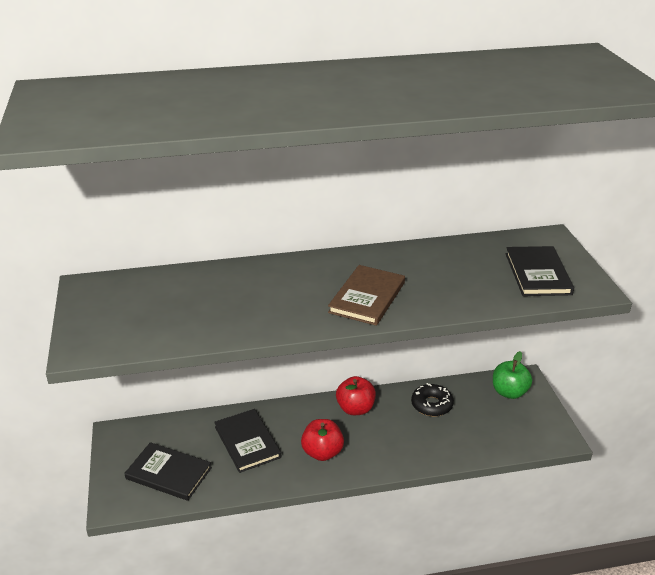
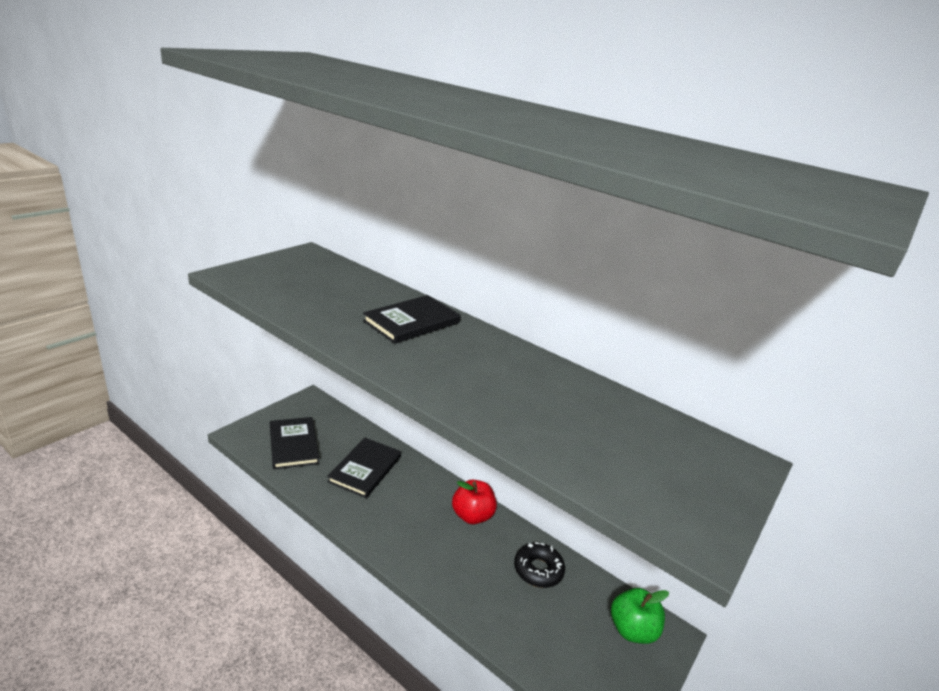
camera: 45 degrees right, 5 degrees down
(322, 452) = (396, 521): red apple -> none
(367, 297) = (451, 373): brown book -> none
(538, 274) = (658, 475): black book -> black book (412, 322)

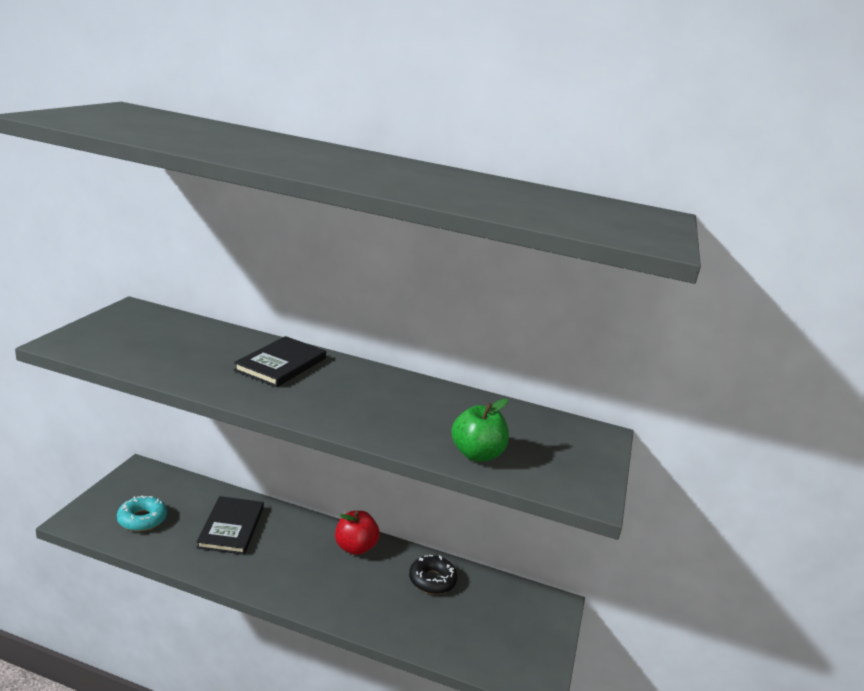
camera: 20 degrees left, 5 degrees down
(293, 444) = (142, 519): black book -> turquoise donut
(632, 630) = (526, 609): green apple -> green apple (476, 454)

